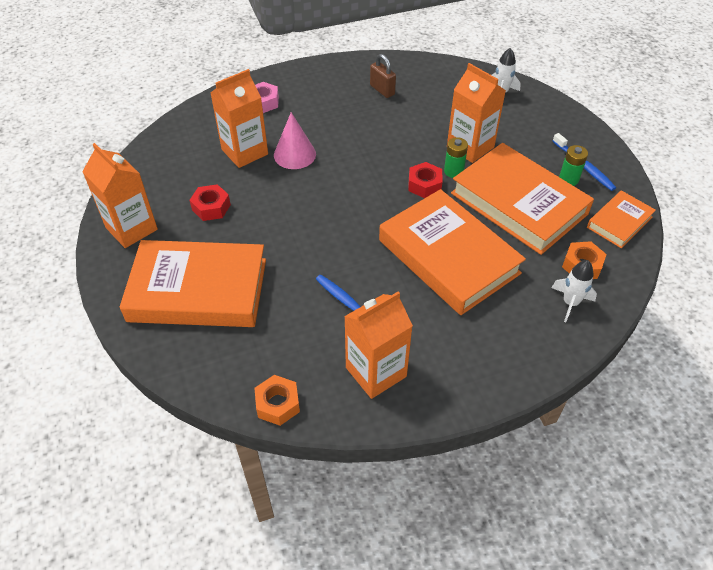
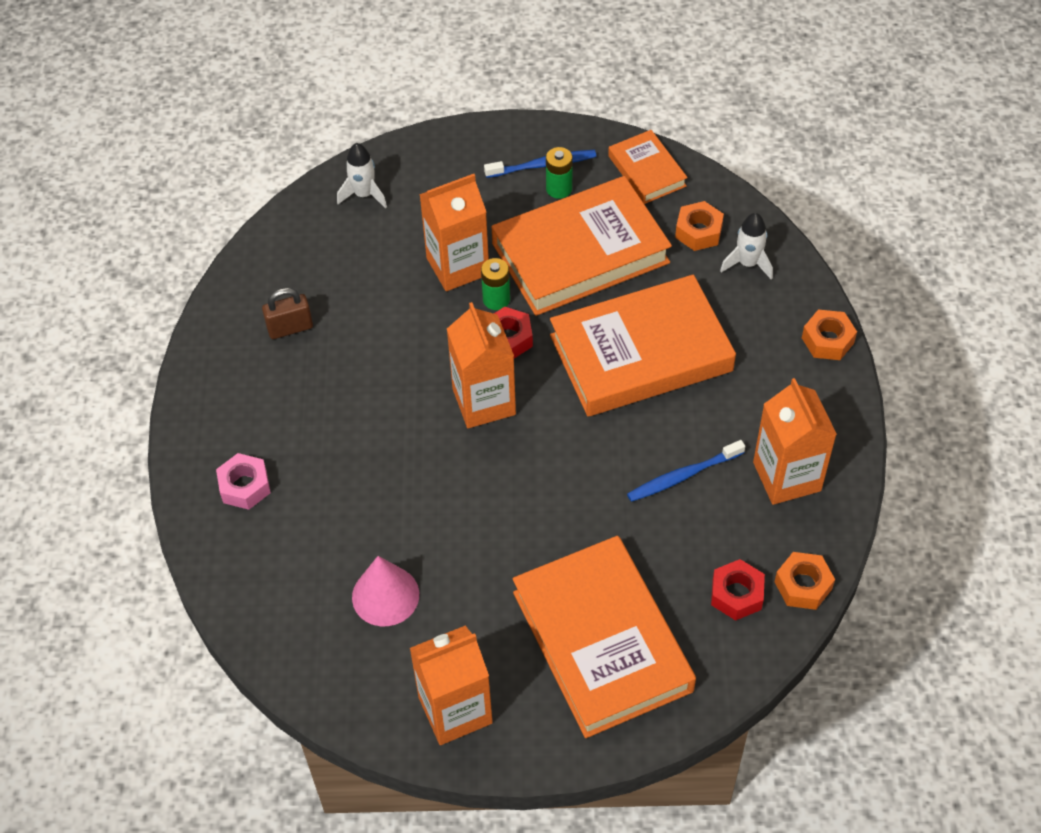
camera: 70 degrees left, 5 degrees up
(198, 290) = (602, 641): orange book -> orange book turned 45 degrees counterclockwise
(211, 207) = (452, 599): red nut -> red nut (736, 594)
(244, 152) = (350, 535): orange carton -> orange carton (484, 402)
(294, 154) = (384, 472): pink cone -> pink cone (385, 595)
(524, 373) = (827, 340): none -> orange nut

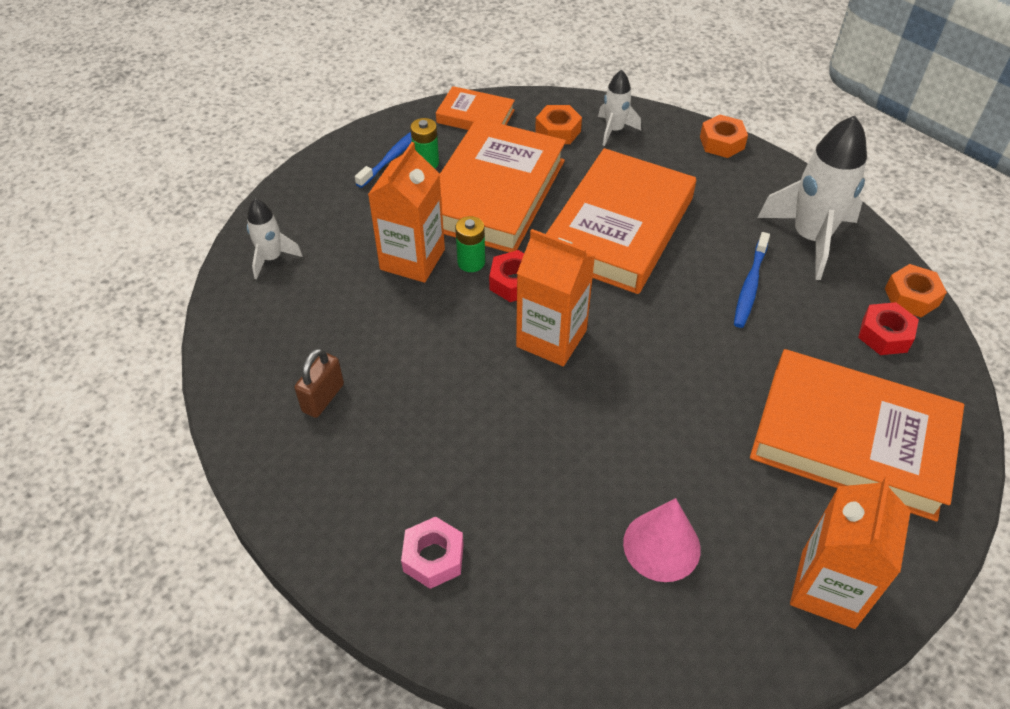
camera: 45 degrees left, 5 degrees down
(787, 476) = (810, 238): orange carton -> white rocket

